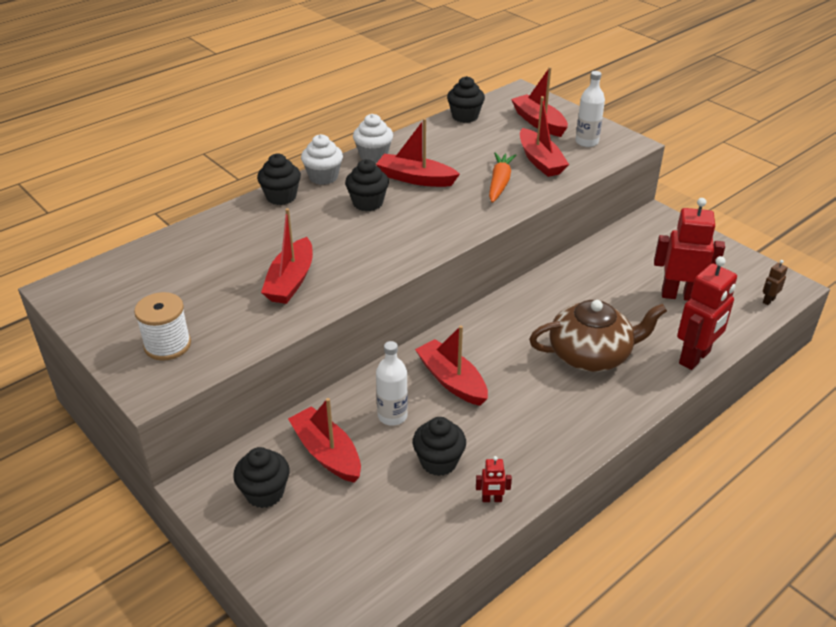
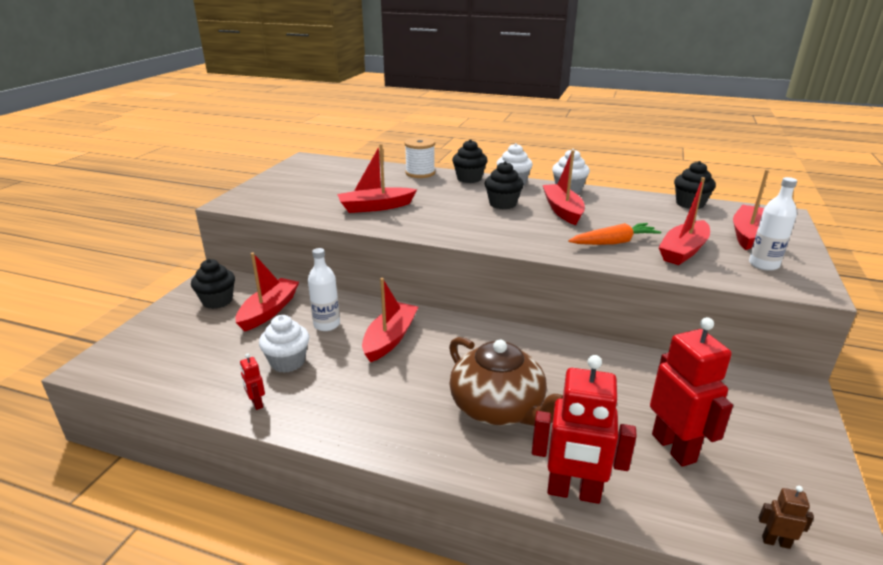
camera: 60 degrees right, 10 degrees down
(167, 345) = (275, 195): white spool -> white spool (420, 173)
(439, 462) = (287, 362): black cupcake -> white cupcake

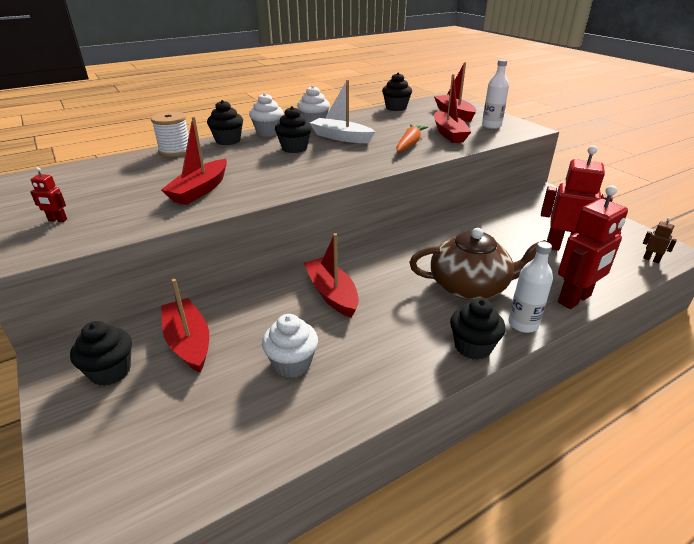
camera: 50 degrees left, 5 degrees up
(256, 403) = (333, 409): red robot -> red robot (57, 220)
(327, 325) = (265, 317): white bottle -> white bottle (523, 324)
(404, 446) = (473, 347): none -> black cupcake
(562, 210) = (341, 137): red boat -> white boat
(775, 542) = (651, 259): brown robot -> brown robot turned 75 degrees clockwise

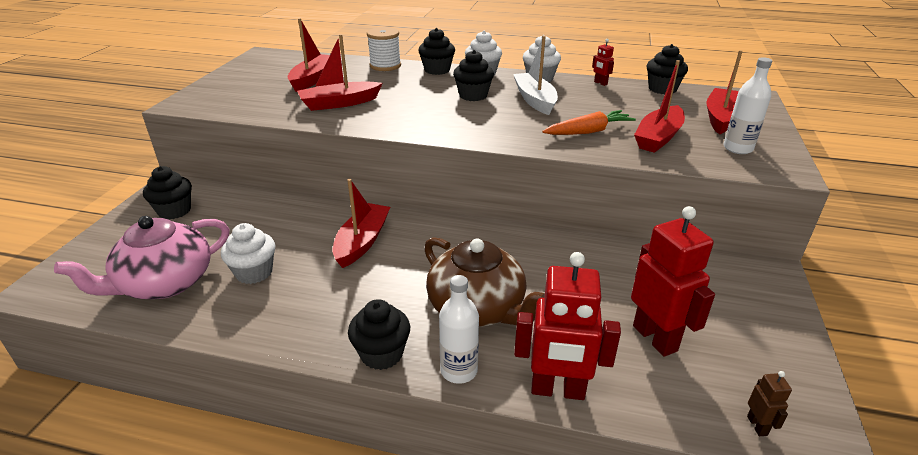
camera: 45 degrees right, 0 degrees up
(57, 220) = (233, 90): red robot -> red robot (600, 83)
(188, 342) = (231, 219): red boat -> red boat (313, 79)
(227, 425) = (164, 283): none -> pink teapot

